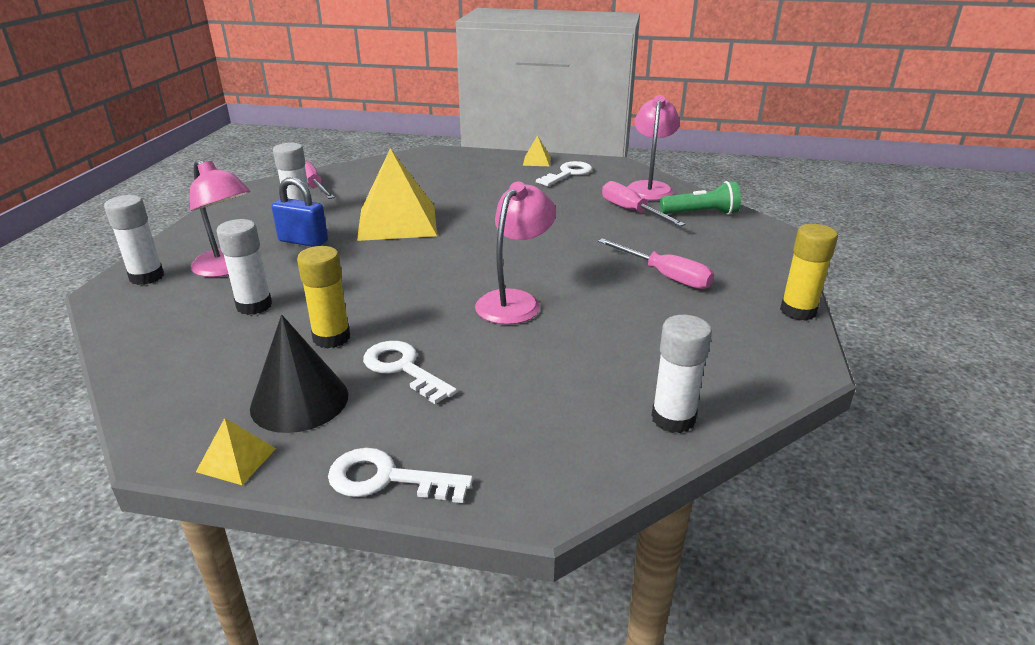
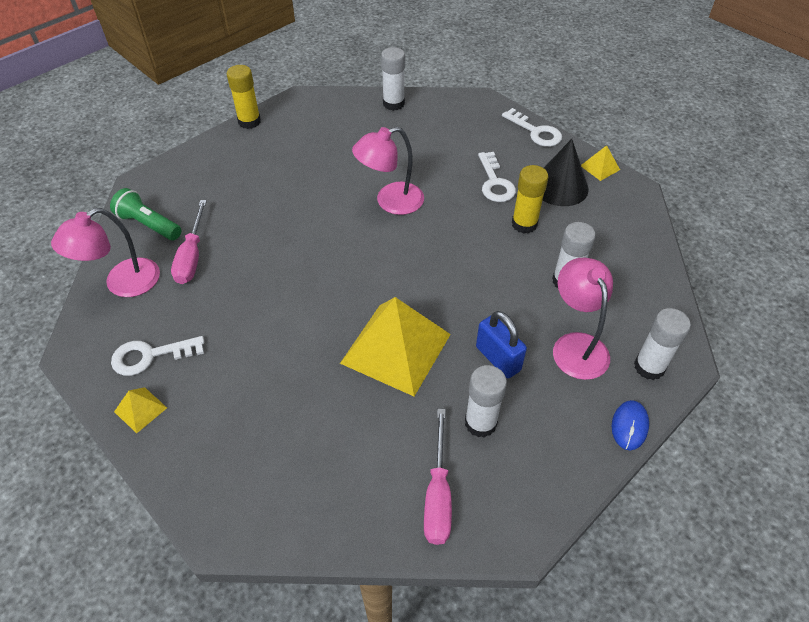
camera: 145 degrees left, 20 degrees up
(168, 243) = (629, 426): none -> blue mouse
(665, 276) = (276, 177): pink screwdriver -> none

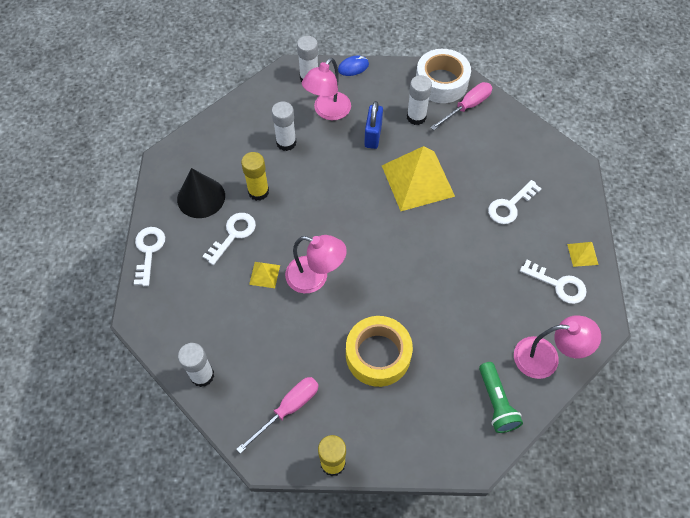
camera: 135 degrees left, 10 degrees up
(192, 256) = (484, 344): pink screwdriver -> pink screwdriver (288, 409)
(267, 401) = (510, 206): none -> white key
(279, 190) = (378, 355): none -> yellow tape
(508, 504) = (441, 82): none -> white tape
(600, 167) = (157, 189): yellow pyramid -> yellow pyramid (264, 274)

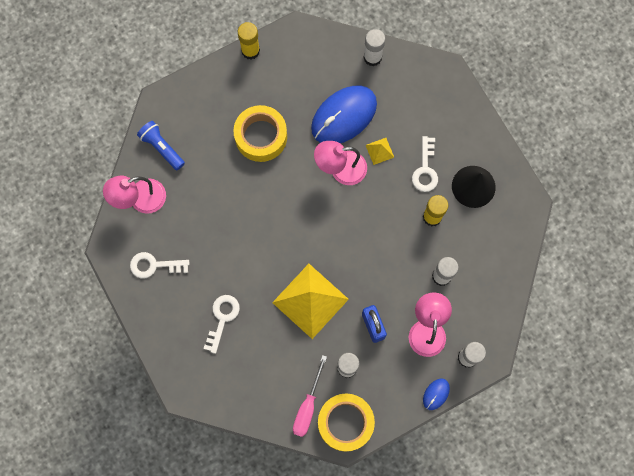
camera: 150 degrees right, 15 degrees up
(148, 251) = (478, 121): white key -> none
(276, 328) = (344, 116): none -> blue mouse
(288, 409) = (300, 67): pink screwdriver -> none
(441, 82) = (345, 423): white tape -> yellow tape
(496, 402) = (162, 148): green flashlight -> blue flashlight
(582, 254) = (145, 304): yellow pyramid -> none

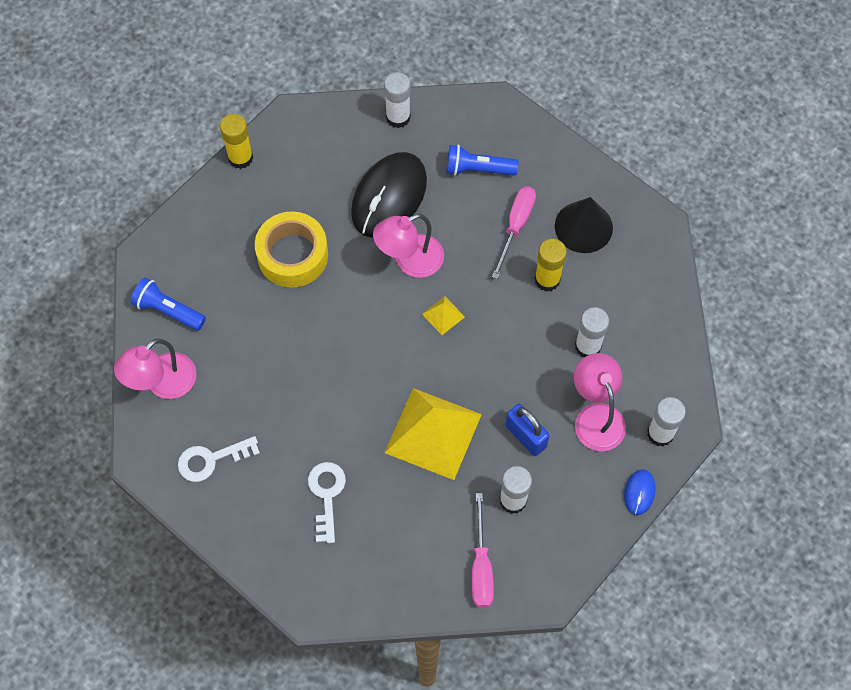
camera: 20 degrees left, 10 degrees down
(344, 116) = (389, 197): blue mouse -> black mouse
(345, 423) = (538, 570): yellow tape -> none
(379, 151) = (450, 223): yellow pyramid -> yellow pyramid (443, 315)
(414, 117) = (478, 169): none -> blue flashlight
(425, 169) = (516, 226): white key -> pink screwdriver

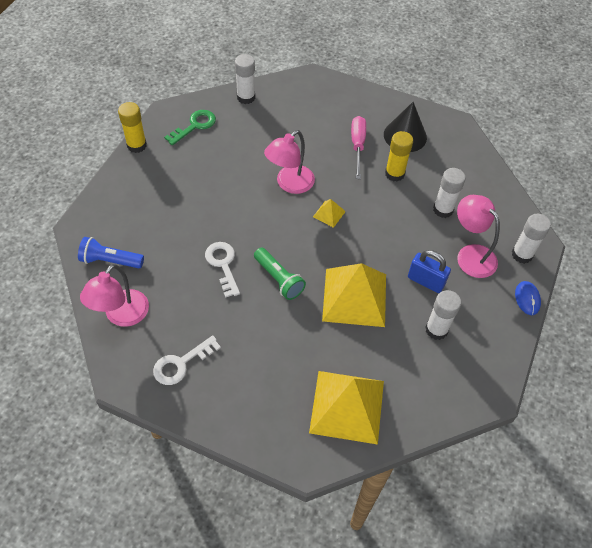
camera: 20 degrees left, 10 degrees down
(292, 255) = (199, 200): yellow tape -> none
(319, 146) = (194, 126): none -> green key
(326, 495) = (287, 366): white key -> white key (223, 265)
(353, 386) = (279, 279): none -> green flashlight
(375, 561) = (347, 406): none -> yellow pyramid
(389, 197) = (258, 147): black mouse -> none
(478, 169) = (315, 117): blue flashlight -> none
(481, 566) = (433, 386): pink screwdriver -> none

